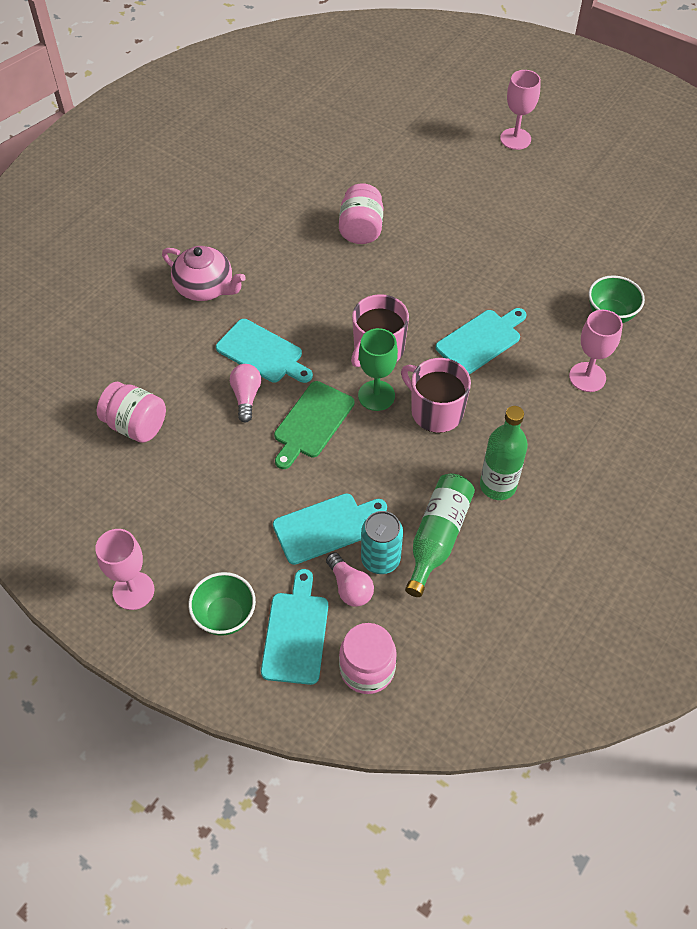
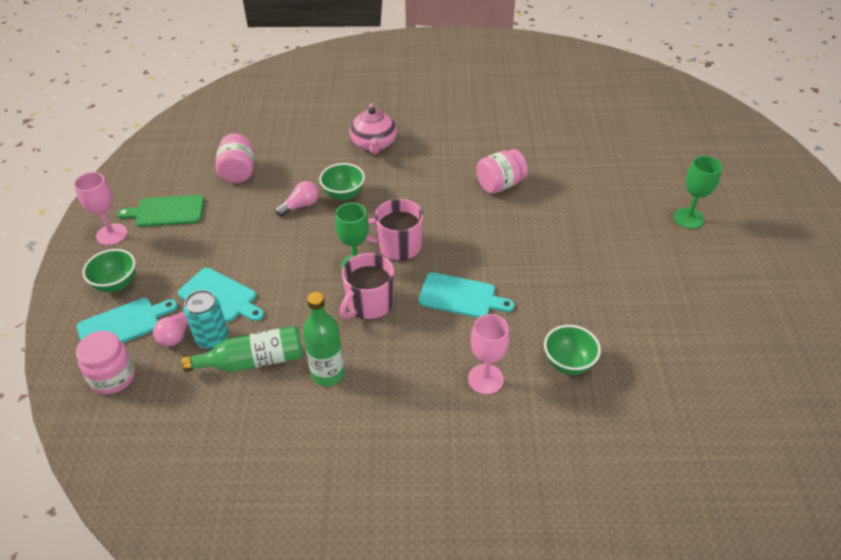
camera: 55 degrees right, 10 degrees down
(262, 353) = (343, 195): turquoise cutting board -> green bowl
(312, 423) = (304, 246): green cutting board -> green cutting board (166, 211)
(435, 411) = (369, 304): pink mug -> pink mug turned 150 degrees counterclockwise
(515, 139) = (688, 218): pink goblet -> green goblet

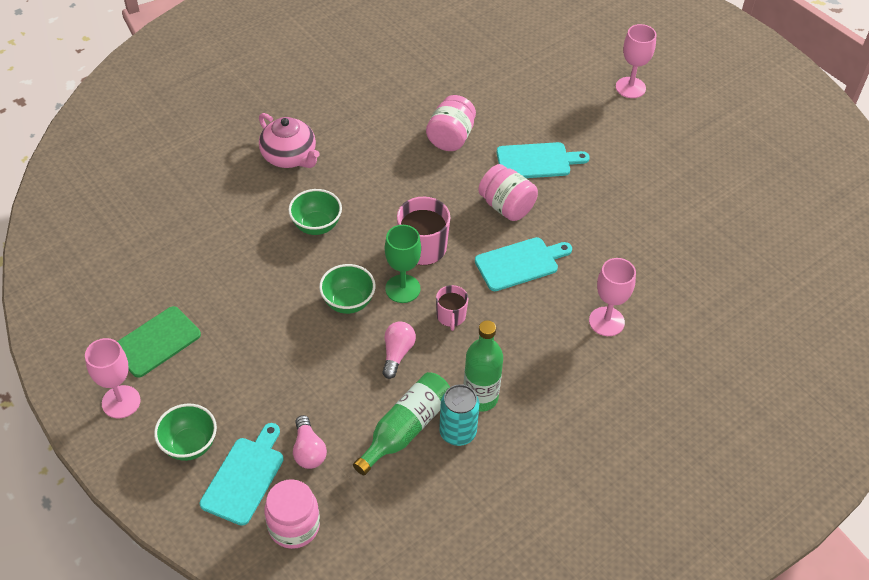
camera: 40 degrees left, 5 degrees up
(212, 338) = (346, 434): turquoise can -> turquoise can (457, 432)
(220, 296) = (309, 392): turquoise cutting board -> turquoise cutting board (537, 161)
(238, 172) = (181, 261): pink jar -> pink jar (506, 206)
(300, 206) = (286, 260): pink light bulb -> pink light bulb (397, 353)
(369, 304) = (451, 316): pink mug -> pink mug, size x0.59
(568, 363) = (653, 270): green bowl -> green bowl (348, 302)
(688, 218) = (630, 87): green goblet -> pink goblet

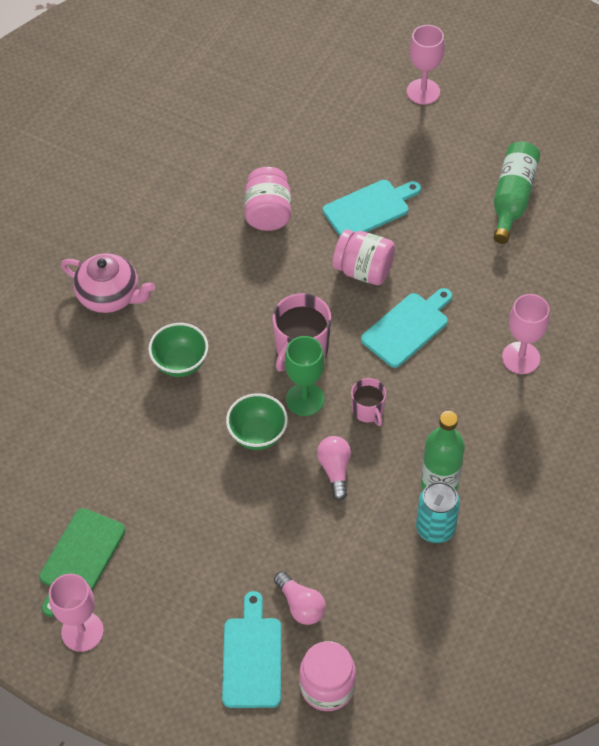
camera: 20 degrees left, 5 degrees up
(190, 445) = (179, 648): green bowl -> none
(406, 428) = (384, 544): green bottle -> green bottle (512, 198)

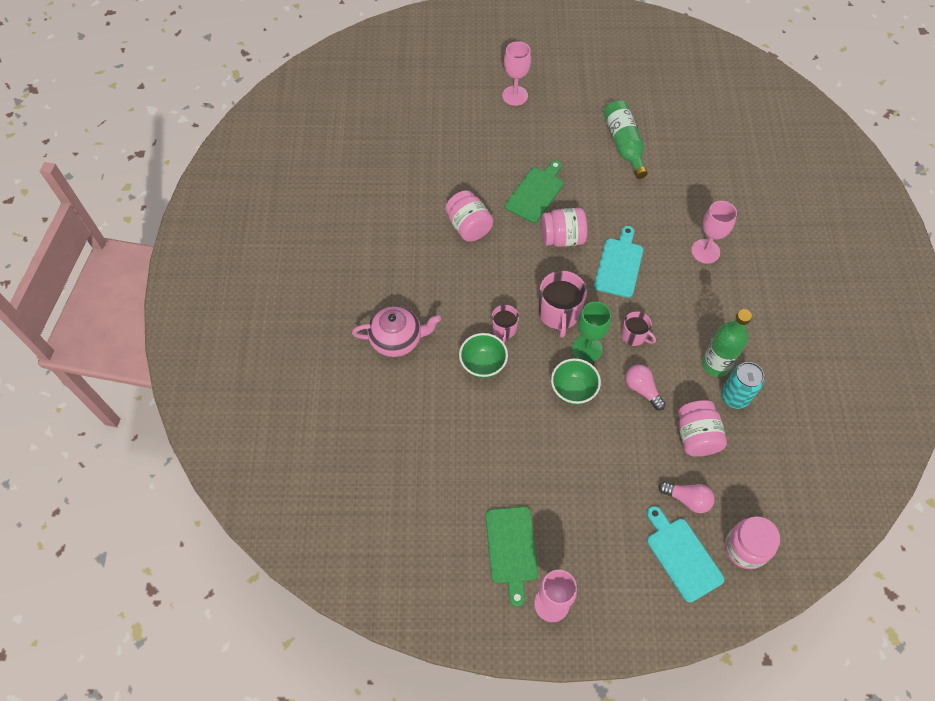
camera: 30 degrees left, 5 degrees up
(229, 337) = (504, 329): none -> pink mug
(359, 547) = (696, 436): none -> pink jar
(369, 208) = (536, 193): turquoise cutting board -> green cutting board

